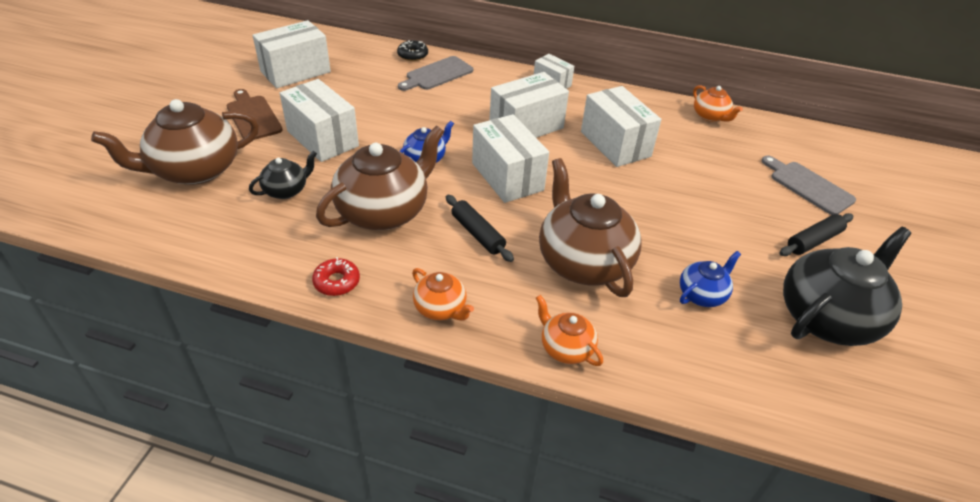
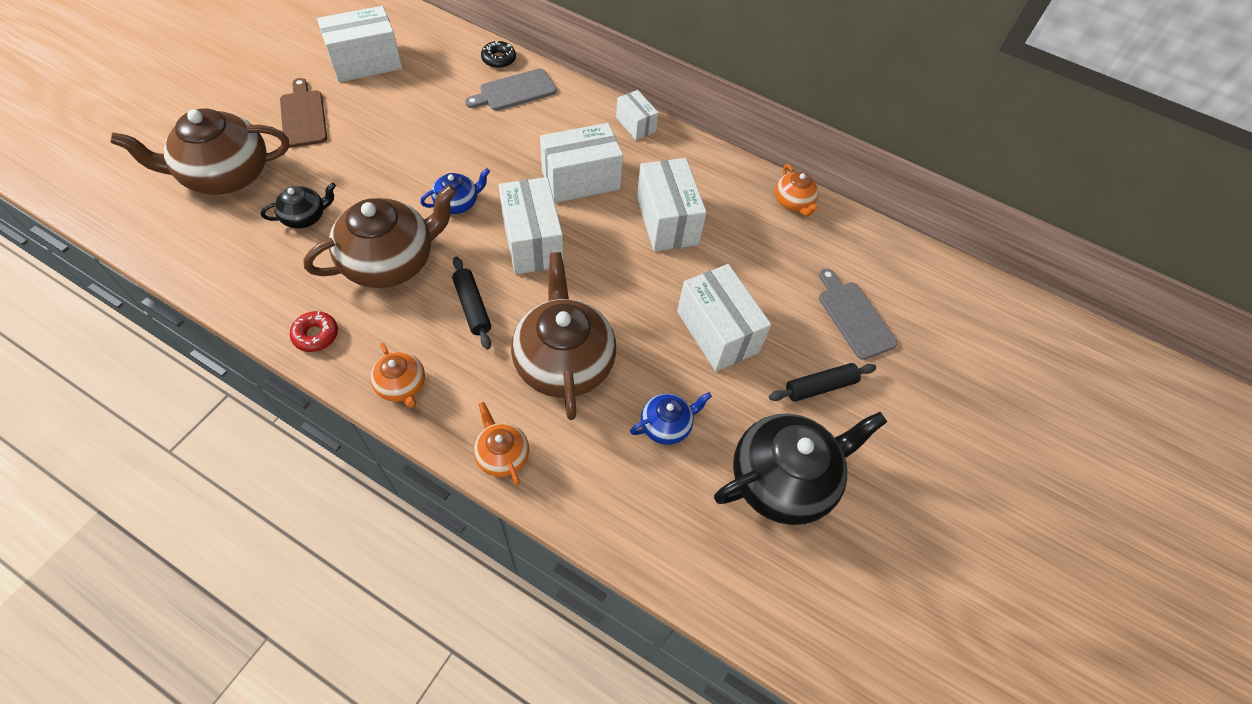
camera: 10 degrees right, 15 degrees up
(322, 138) = (363, 158): white box -> white box (717, 332)

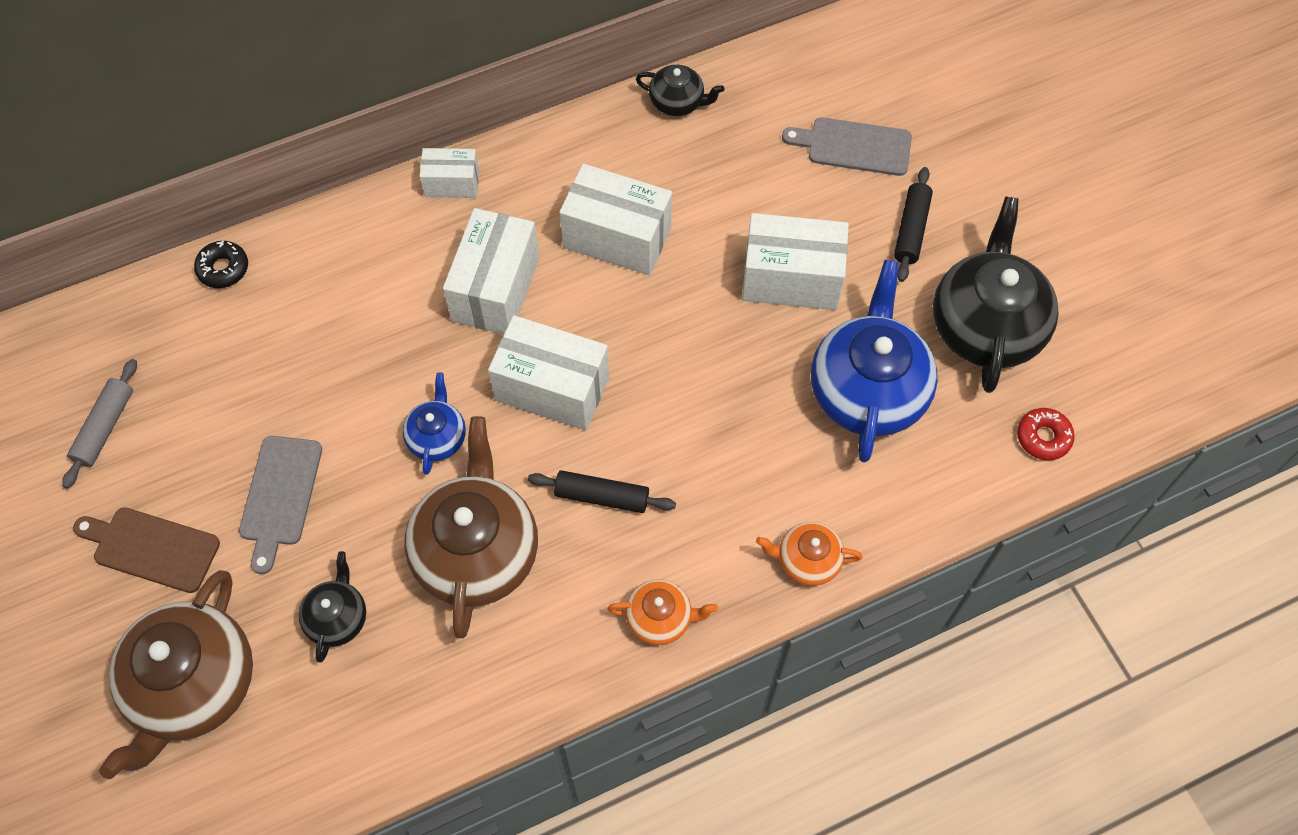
camera: 50 degrees left, 5 degrees up
(316, 335) = (531, 679): red donut -> red donut (1043, 437)
(366, 62) = (105, 427): white box -> grey rolling pin
(514, 91) = (296, 281): grey cutting board -> grey cutting board (280, 496)
(564, 361) = (733, 443): brown teapot -> none
(666, 425) = (868, 391): blue teapot -> blue teapot, size x2.01
(793, 202) = (677, 102): orange teapot -> black teapot

